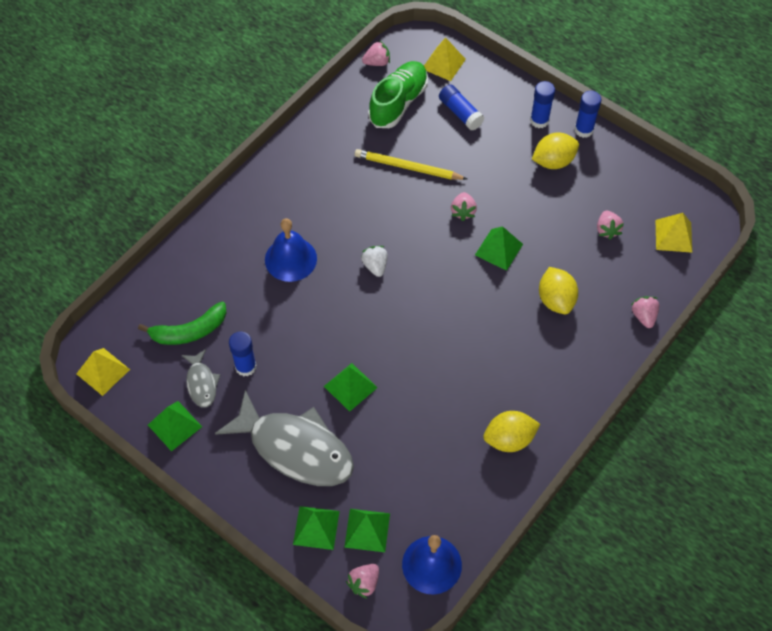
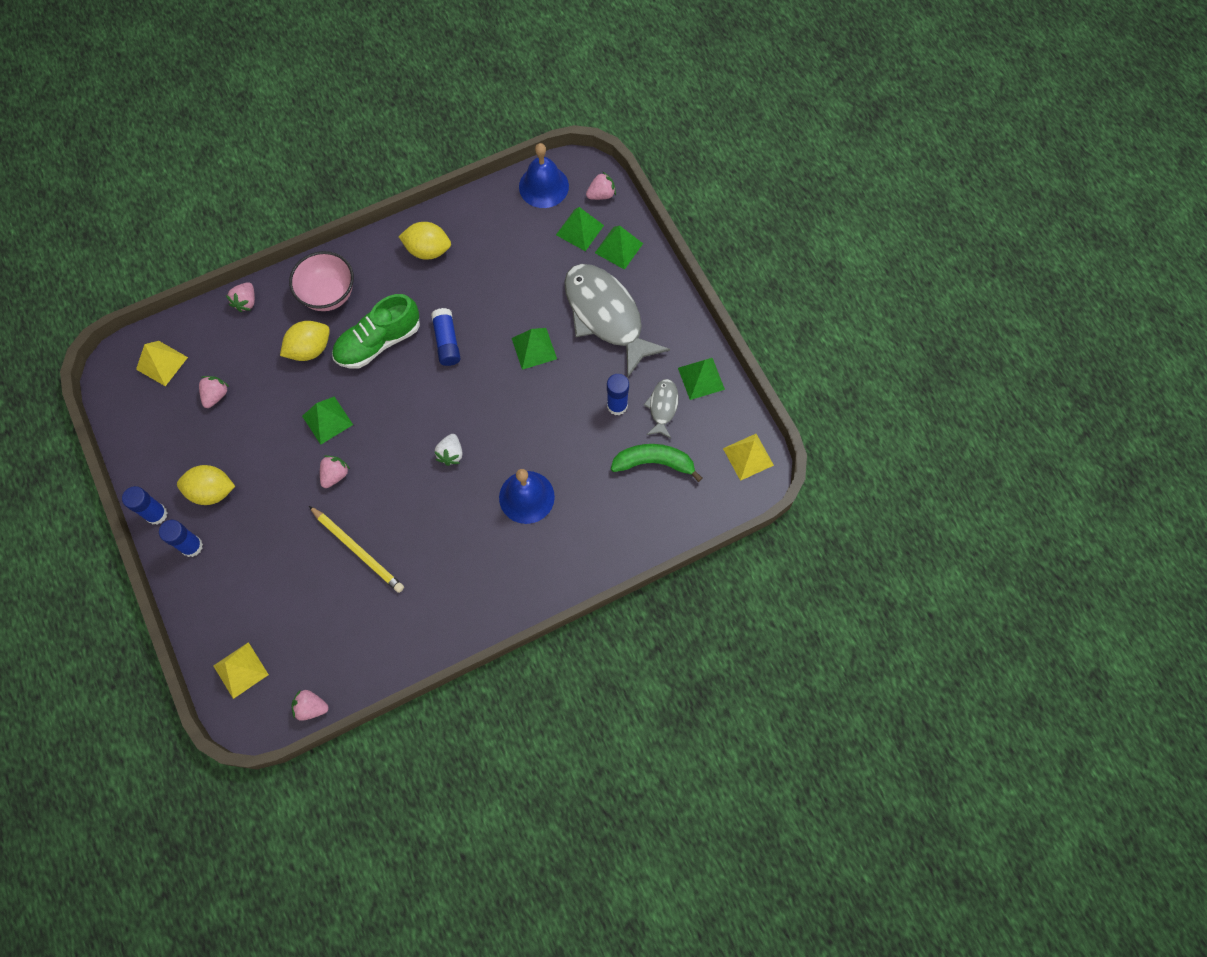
camera: 155 degrees left, 10 degrees up
(398, 103) = (320, 638): green shoe -> green shoe (378, 342)
(460, 113) = (264, 594): blue glue stick -> blue glue stick (447, 342)
(556, 300) = (310, 349): yellow lemon -> yellow lemon turned 45 degrees clockwise
(574, 355) = (329, 295): none -> pink bowl

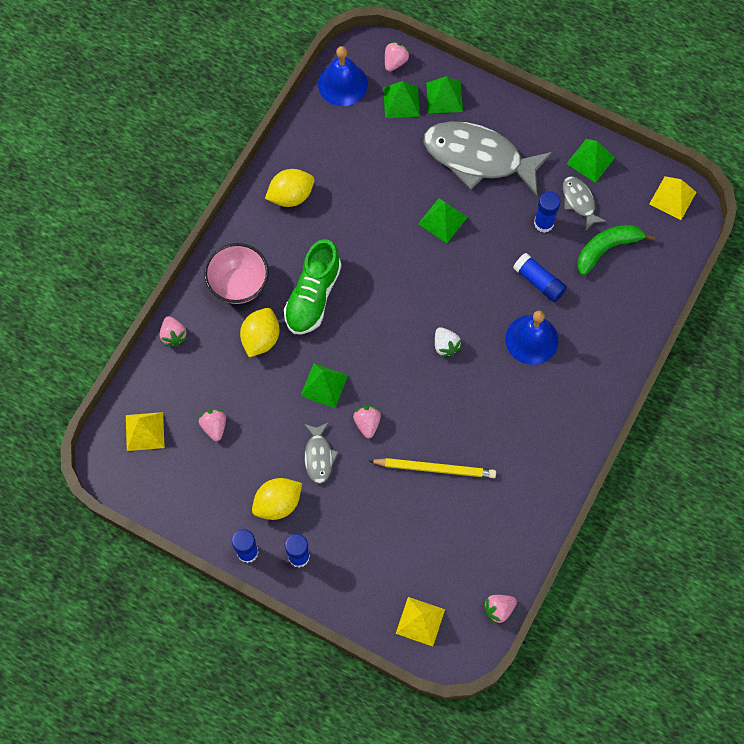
camera: 35 degrees left, 0 degrees up
(275, 475) = (319, 456): none -> grey fish
(447, 342) = (368, 260): blue glue stick -> blue glue stick (539, 281)

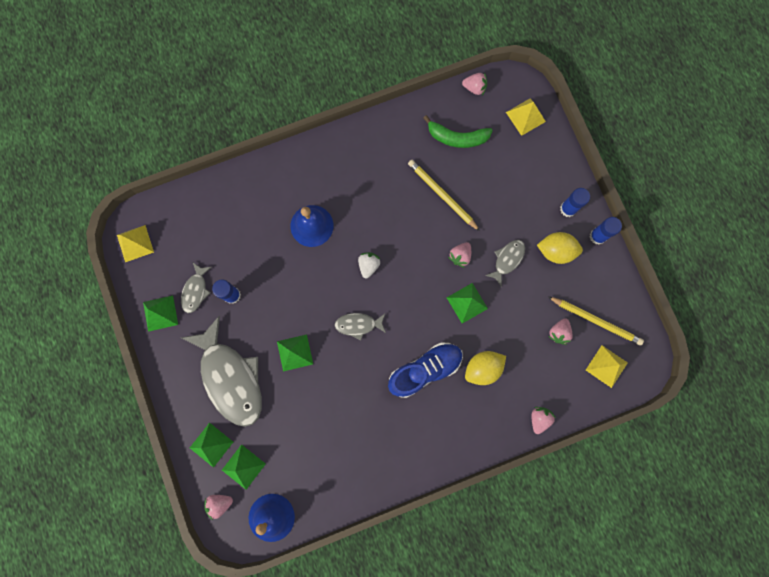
camera: 140 degrees left, 10 degrees up
(186, 466) = (596, 320): none -> yellow pencil
(239, 284) = (467, 419): pink bowl -> none
(291, 196) = (380, 457): yellow lemon -> none
(313, 296) = (425, 370): green shoe -> blue shoe
(407, 287) = (358, 325): none -> grey fish
(539, 281) = (272, 259): blue glue stick -> none
(607, 248) = (209, 245): green banana -> green banana (457, 138)

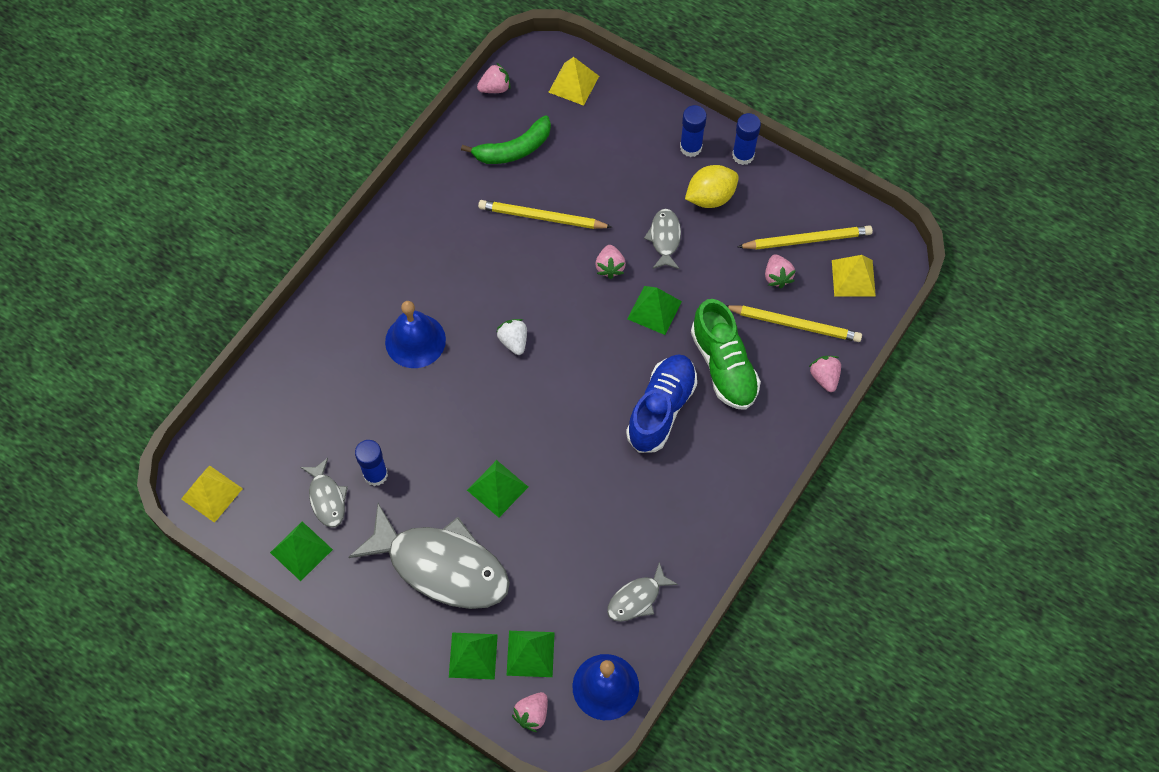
camera: 35 degrees left, 15 degrees down
(358, 325) = (549, 411): grey fish -> grey fish (637, 598)
(483, 368) = (723, 366): yellow lemon -> green shoe
(546, 371) = (794, 324): none -> yellow pencil

